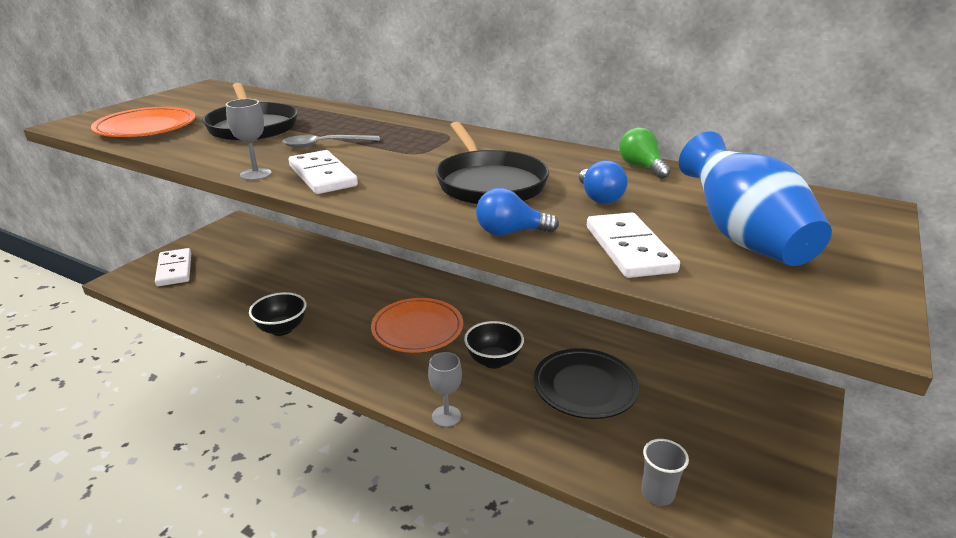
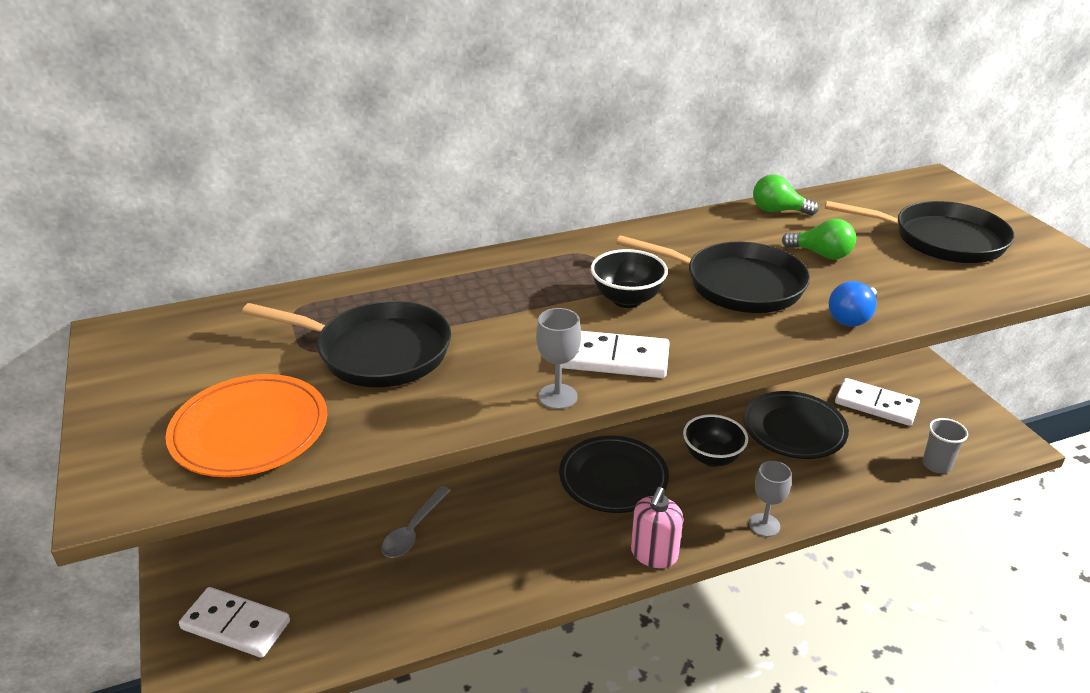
camera: 50 degrees left, 5 degrees up
(282, 329) = (505, 576): black bowl -> black bowl (627, 299)
(324, 145) = (516, 327): grey spoon -> grey spoon (413, 530)
(358, 377) = (654, 554): none -> pink soap dispenser
(417, 329) = (613, 478): orange plate -> black plate
(599, 198) = (821, 254): blue light bulb -> green light bulb
(629, 249) = (924, 285): white domino -> white domino (876, 405)
(742, 237) = (941, 240): blue vase -> black pan

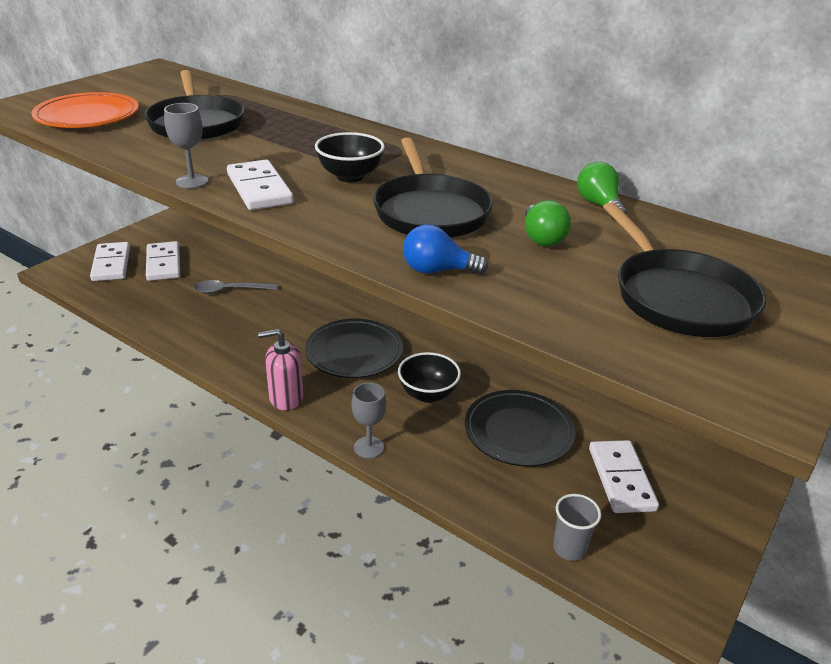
camera: 55 degrees right, 0 degrees up
(290, 571) = (163, 264): none -> white domino

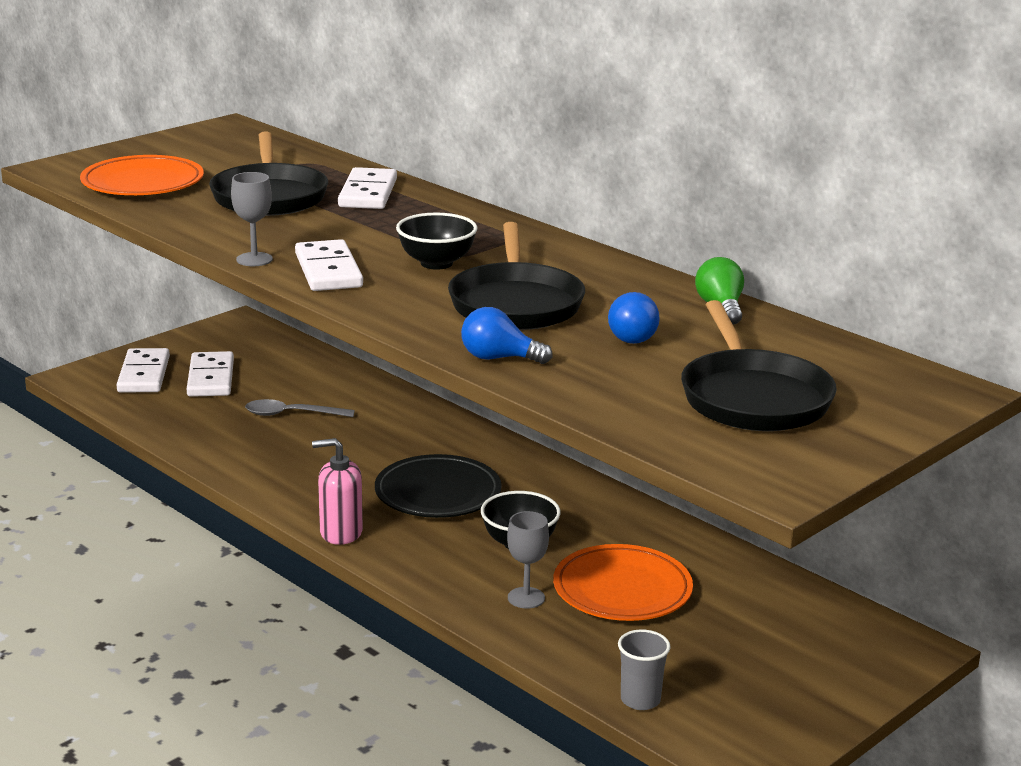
camera: 10 degrees right, 10 degrees down
(369, 447) = (430, 589): grey goblet -> grey goblet (526, 598)
(518, 432) = (622, 590): black plate -> orange plate
(541, 238) = (631, 336): green light bulb -> blue light bulb
(621, 479) = (734, 645): white domino -> white domino (368, 193)

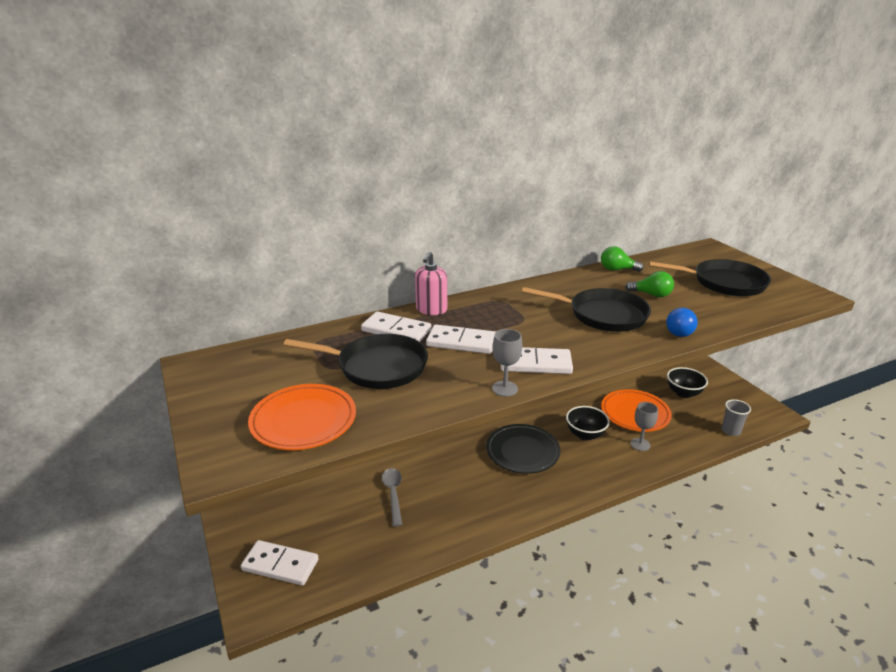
camera: 70 degrees left, 5 degrees up
(210, 378) = (312, 526): white domino -> white domino (461, 342)
(291, 414) = (393, 494): grey spoon -> grey spoon turned 150 degrees clockwise
(340, 532) = (559, 499): pink soap dispenser -> pink soap dispenser (431, 310)
(436, 263) = (534, 327): black bowl -> black bowl (683, 393)
(631, 336) = (651, 295): blue light bulb -> green light bulb

